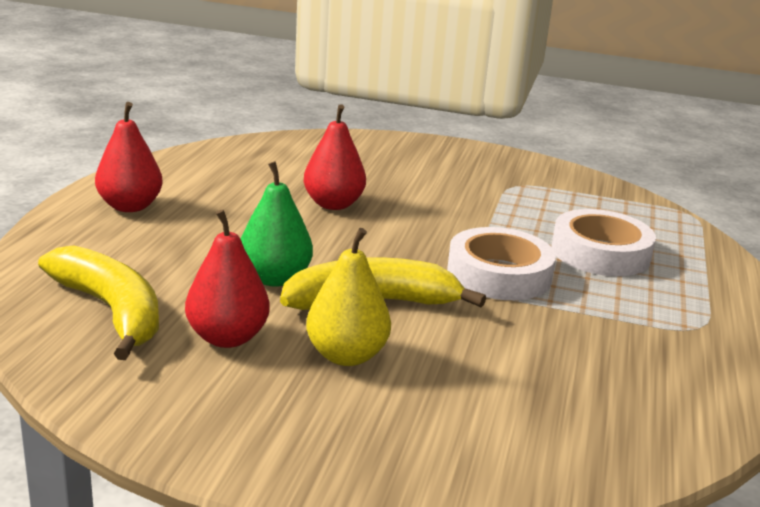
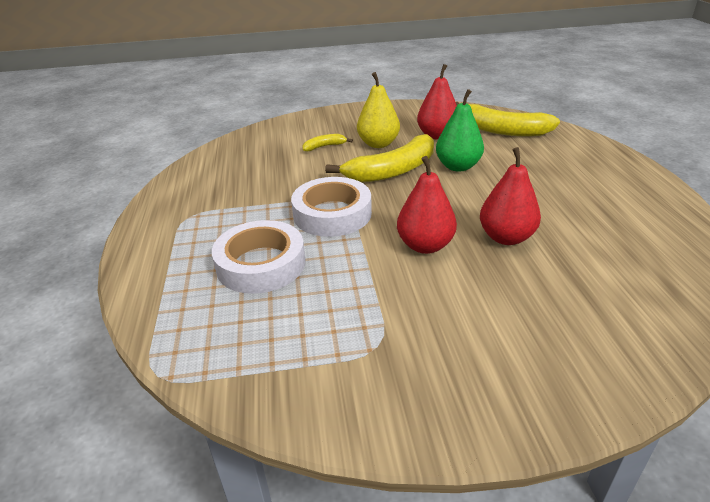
camera: 160 degrees right, 10 degrees up
(130, 206) = (617, 182): red pear -> red pear (425, 245)
(448, 383) = (324, 146): none -> yellow banana

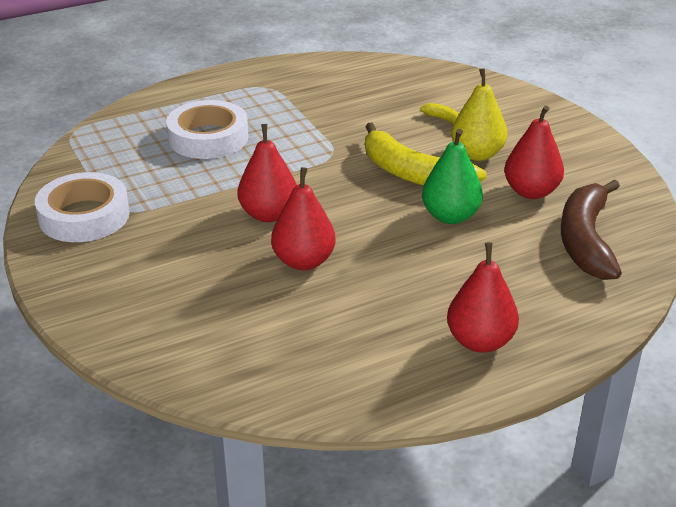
camera: 70 degrees right, 0 degrees up
(332, 214) = (303, 155): white tape -> white tape (84, 216)
(501, 130) = (586, 241): yellow banana -> brown banana
(615, 181) = (480, 341): none -> red pear

